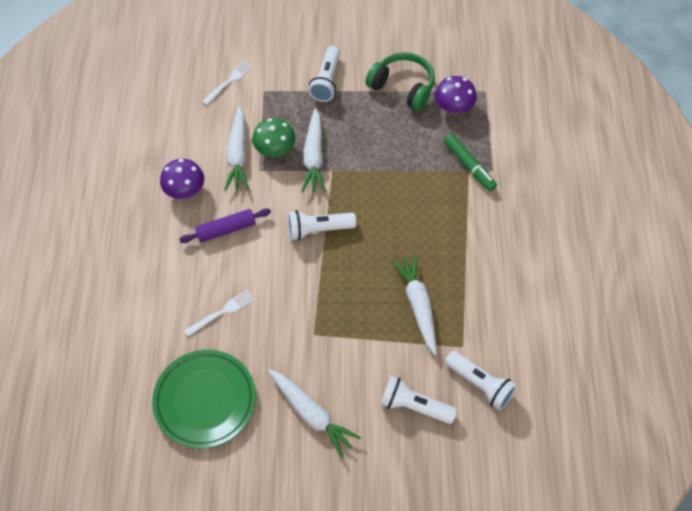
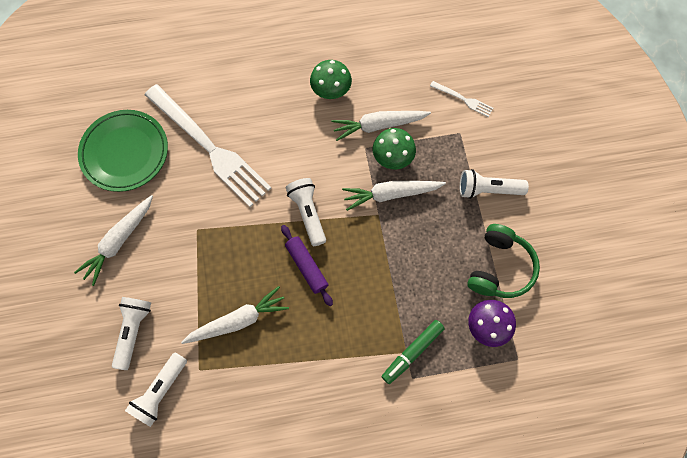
camera: 80 degrees right, 10 degrees up
(185, 189) = (331, 89): purple mushroom -> green mushroom
(222, 312) = (209, 148): white fork -> white fork, size x2.44
(226, 229) = (294, 133): purple rolling pin -> purple rolling pin (306, 267)

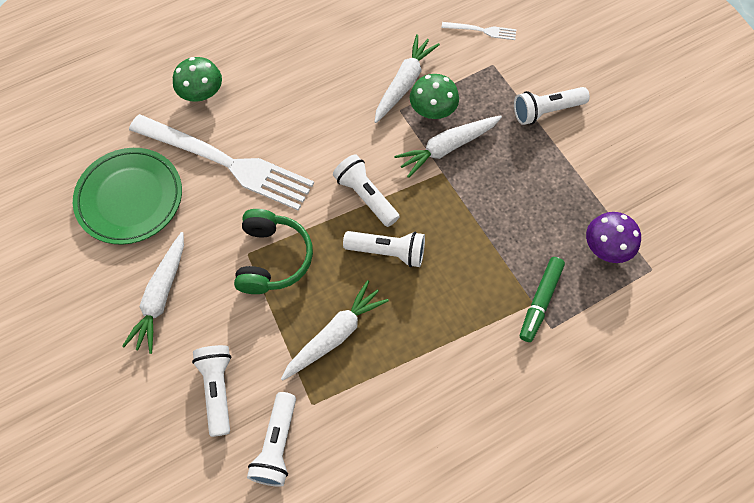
camera: 20 degrees left, 5 degrees down
(306, 267) = (388, 252): purple rolling pin -> white flashlight
(331, 89) = (337, 62): green mushroom -> green mushroom (201, 93)
(378, 125) = (404, 83): white carrot -> white carrot turned 150 degrees clockwise
(499, 267) = (592, 184): green headphones -> green headphones (272, 258)

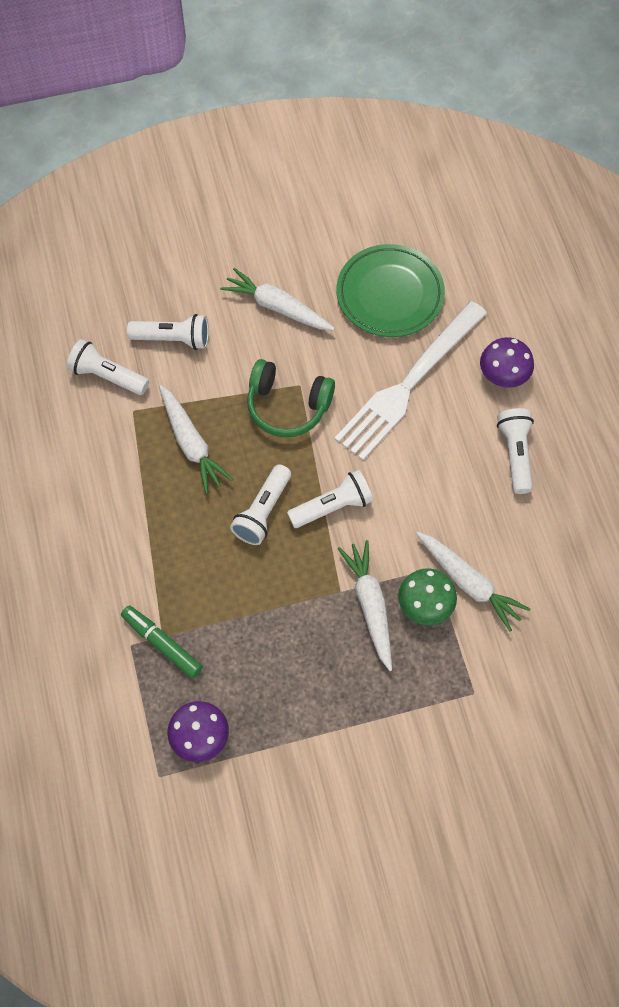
camera: 105 degrees right, 0 degrees up
(201, 93) = (503, 374): green mushroom -> purple mushroom
(482, 31) = (528, 696): white fork -> none
(546, 111) = (391, 733): white flashlight -> white flashlight (515, 454)

